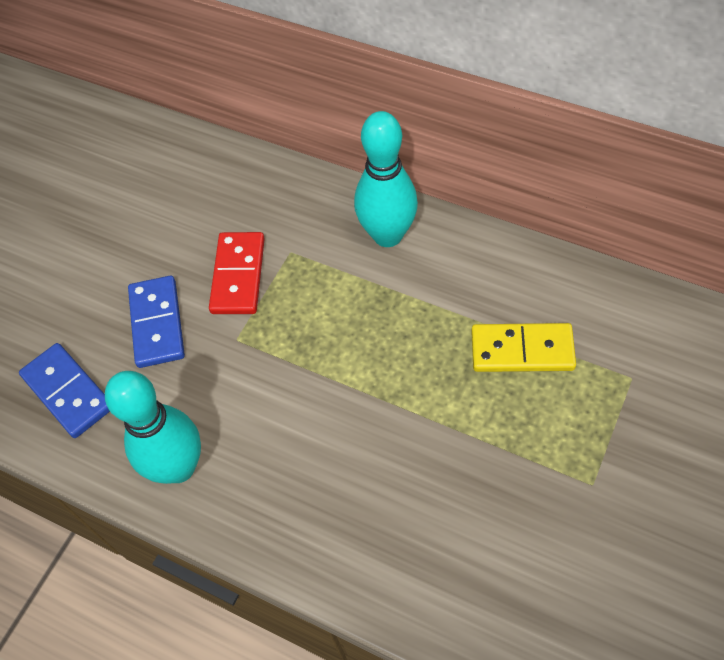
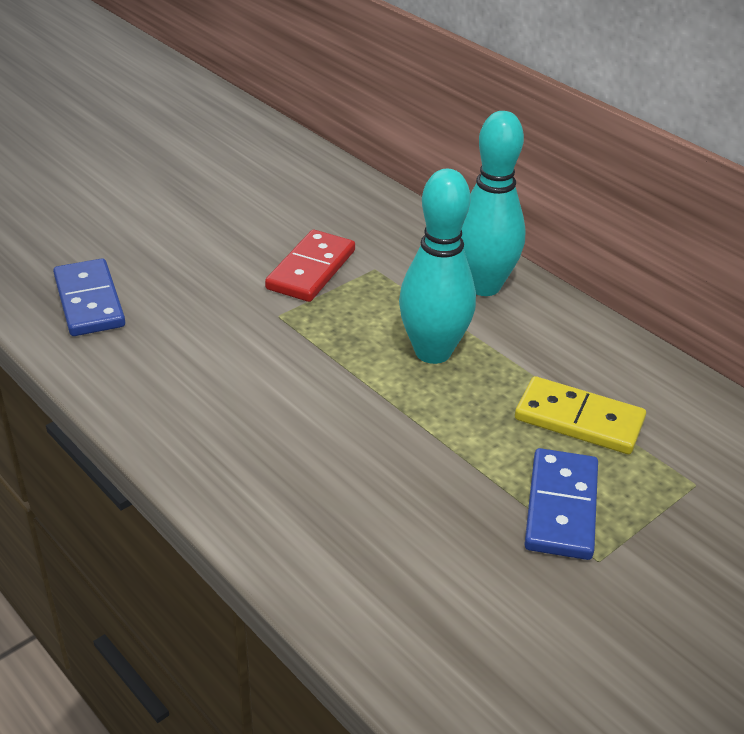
camera: 15 degrees right, 20 degrees down
(157, 323) = (208, 280): blue domino -> blue domino (561, 507)
(178, 467) = (156, 391): turquoise bowling pin -> turquoise bowling pin (433, 352)

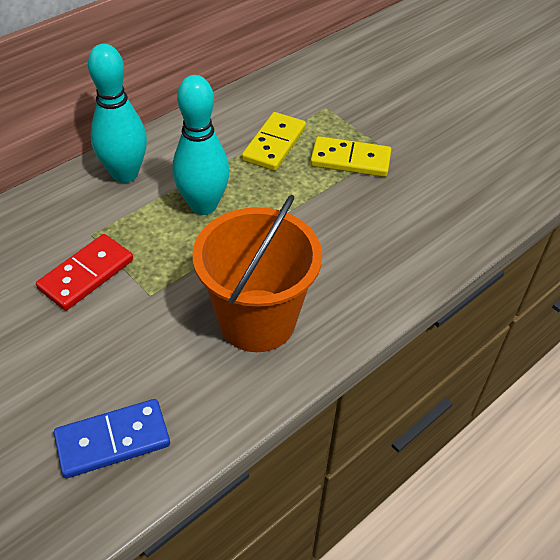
camera: 90 degrees left, 10 degrees up
(231, 399) = (257, 320): none -> orange bucket
(311, 270) = (86, 274): red domino -> red domino turned 75 degrees counterclockwise
(561, 507) = (350, 160): blue domino -> yellow domino

